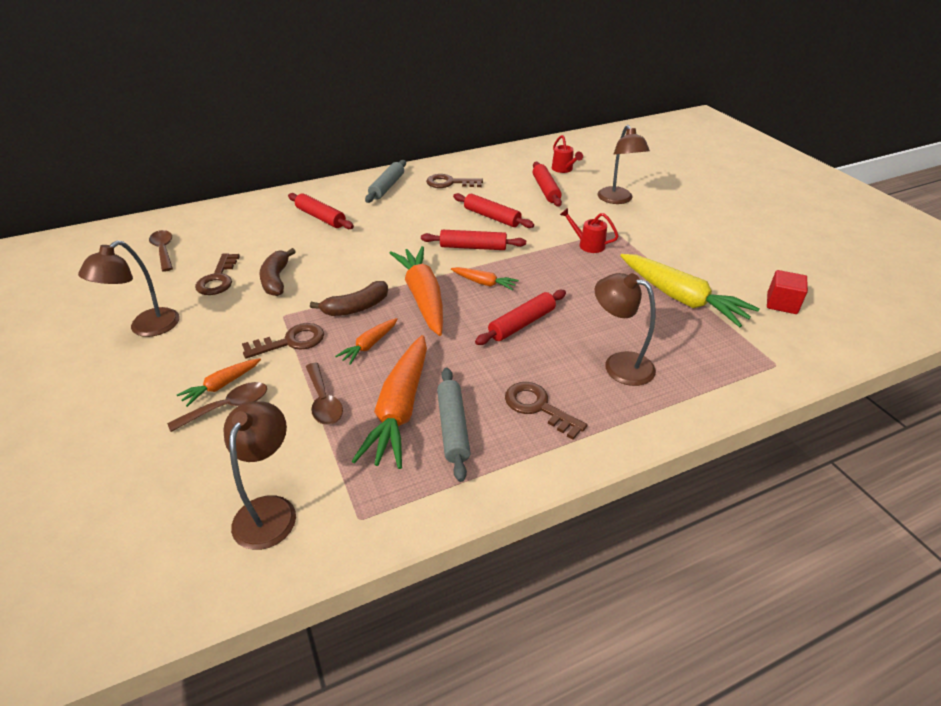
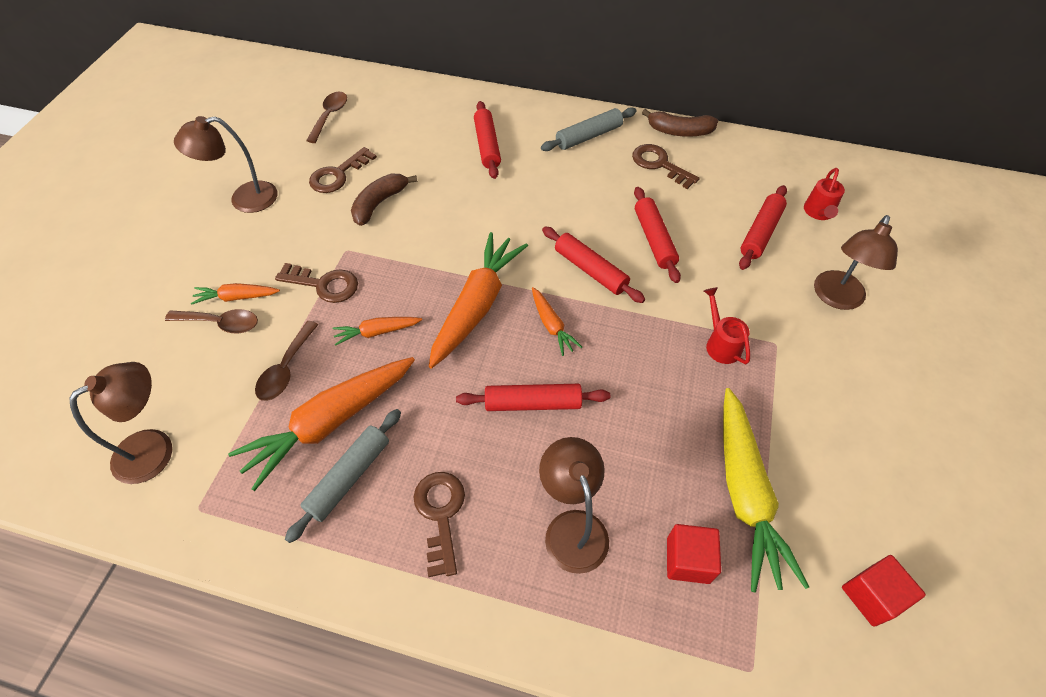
camera: 40 degrees right, 15 degrees up
(356, 307) = (409, 280): brown banana -> brown banana (679, 131)
(692, 341) = (688, 560): none -> red cube

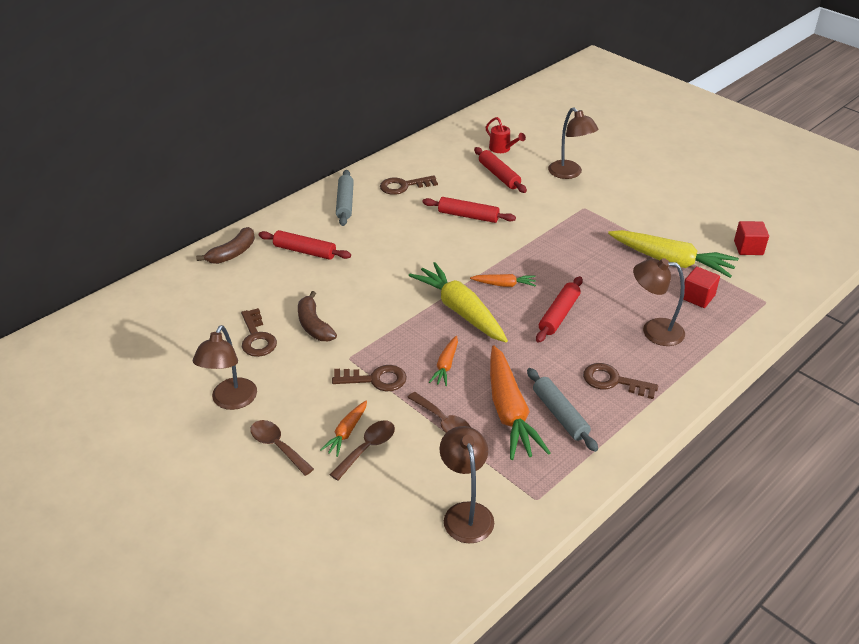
camera: 60 degrees left, 15 degrees down
(324, 284) = (375, 379): brown key -> brown key turned 45 degrees clockwise
(330, 116) = (174, 322): brown spoon -> brown spoon (278, 446)
(477, 305) = (460, 310): orange carrot -> yellow carrot
(590, 270) = (471, 251): red rolling pin -> none
(679, 131) = (381, 165): brown banana -> brown banana (233, 253)
(720, 343) = (569, 226): red watering can -> none

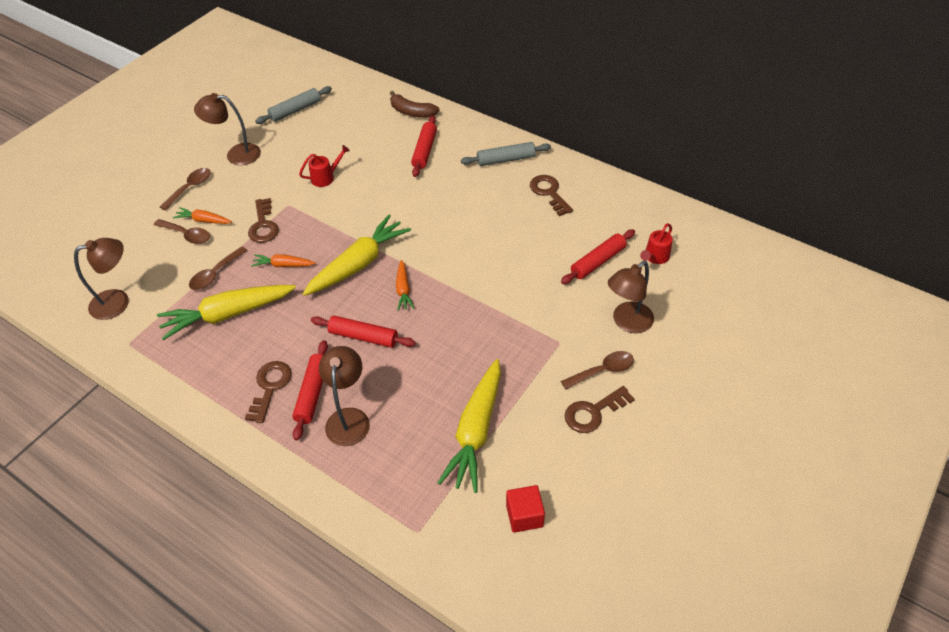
camera: 80 degrees right, 10 degrees up
(257, 338) = (307, 150): brown key -> brown key (593, 412)
(314, 325) = (326, 177): brown banana -> red watering can
(468, 216) = (512, 248): red rolling pin -> red rolling pin (312, 393)
(509, 412) = (227, 315): orange carrot -> yellow carrot
(560, 415) = (224, 350): grey rolling pin -> grey rolling pin (295, 110)
(616, 192) = (602, 371): none -> brown spoon
(697, 297) = (413, 459): red cube -> none

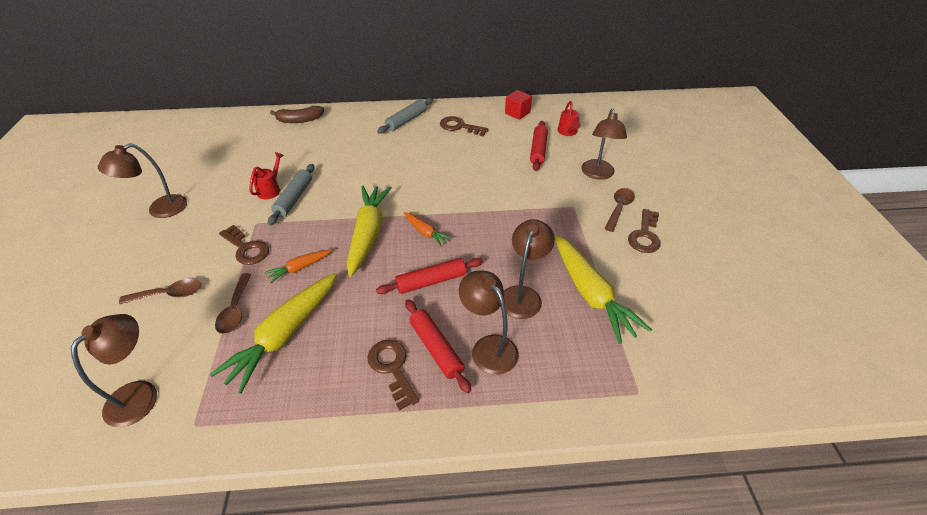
camera: 40 degrees left, 5 degrees down
(190, 188) = (133, 256): brown spoon -> none
(203, 220) = (176, 274): orange carrot -> none
(295, 110) = (189, 156): grey rolling pin -> grey rolling pin (294, 198)
(420, 395) = (523, 295): none -> brown lamp
(424, 151) = (338, 139): red rolling pin -> none
(524, 515) = (688, 327): red cube -> red cube (517, 113)

